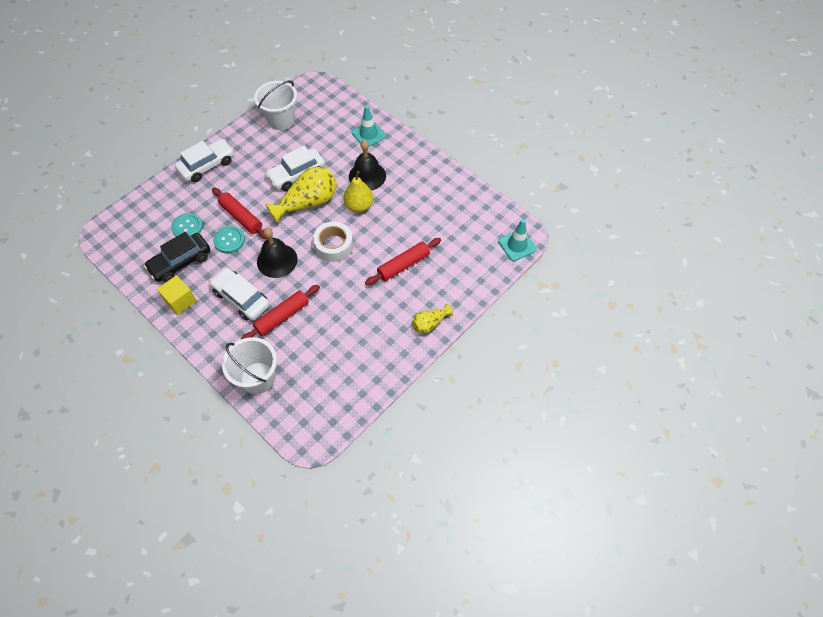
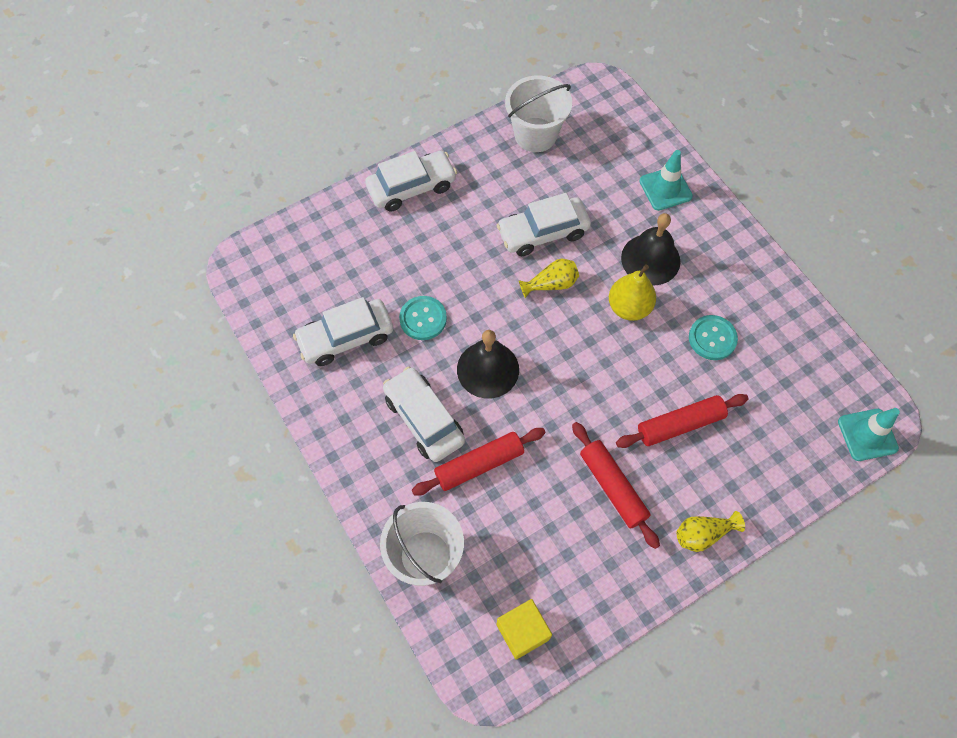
camera: 15 degrees right, 5 degrees up
(180, 262) = (346, 338): black car -> white car
(180, 301) = (335, 400): yellow cube -> yellow cube (522, 632)
(187, 227) = (365, 282): turquoise button -> turquoise button (712, 338)
(241, 217) = (447, 284): red rolling pin -> red rolling pin (613, 487)
(308, 203) = (551, 284): yellow vase -> yellow vase, size x0.53
(334, 245) = (578, 365): white tape -> none

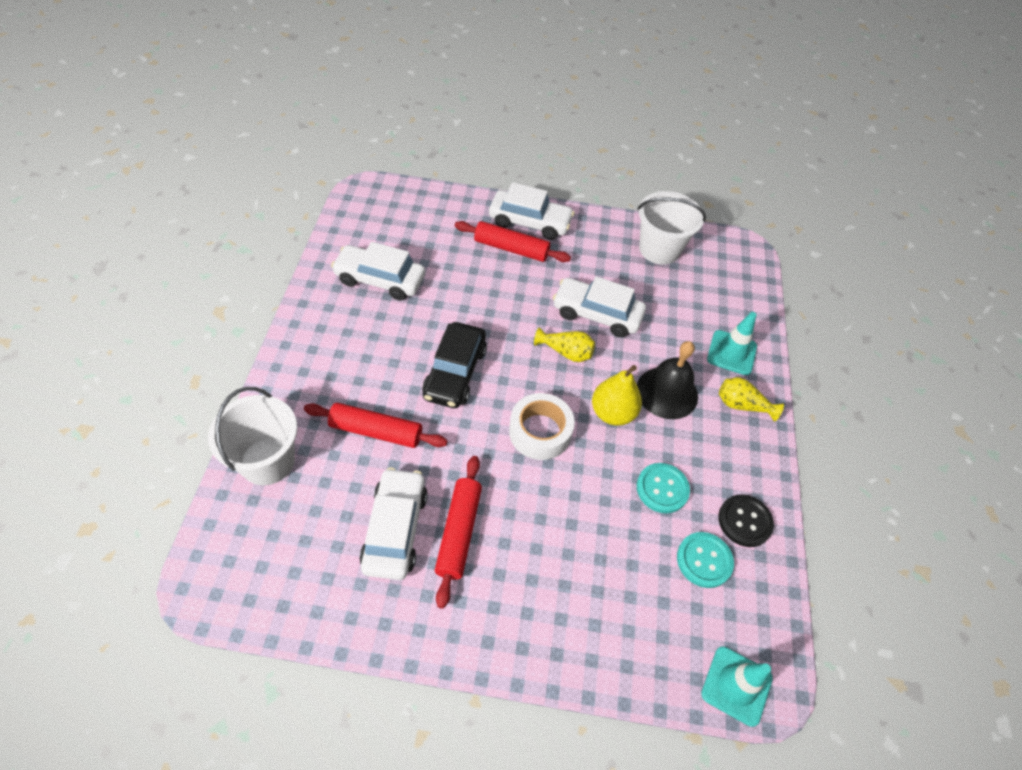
camera: 35 degrees right, 10 degrees down
(423, 319) = (445, 306): turquoise button -> turquoise button (704, 560)
(424, 419) = (372, 370): white car -> white car (395, 529)
(488, 369) = (455, 373): black bell -> black car
(522, 632) = (271, 578): yellow cube -> none
(594, 365) = (540, 432): none -> white tape
(680, 424) = (565, 531): red rolling pin -> red rolling pin (511, 248)
(703, 534) = (494, 635): yellow vase -> yellow vase (742, 405)
(782, 317) = (744, 521): none -> black button

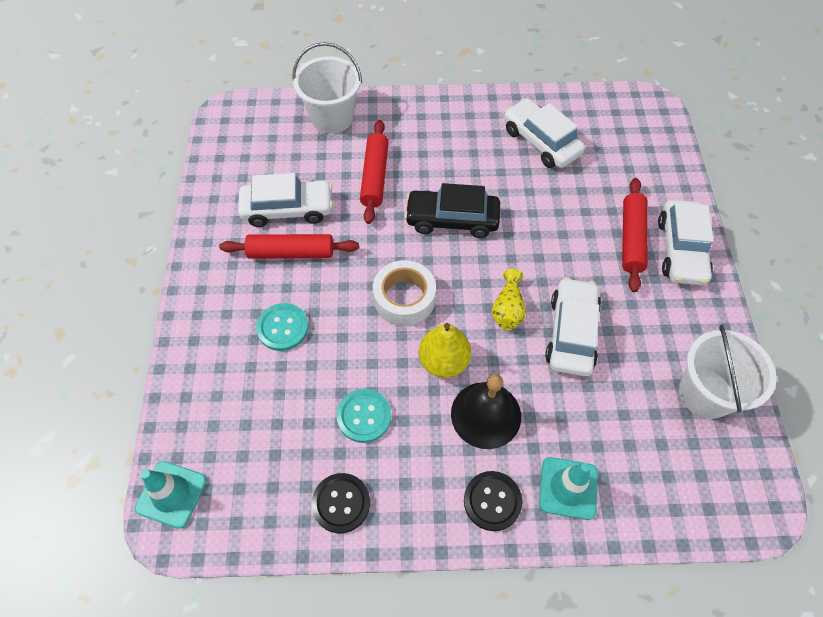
camera: 85 degrees right, 5 degrees up
(380, 279) = (541, 142): white car -> white car turned 45 degrees counterclockwise
(704, 560) = (291, 461): turquoise button -> turquoise button (283, 328)
(742, 405) = (492, 501): yellow vase -> black button

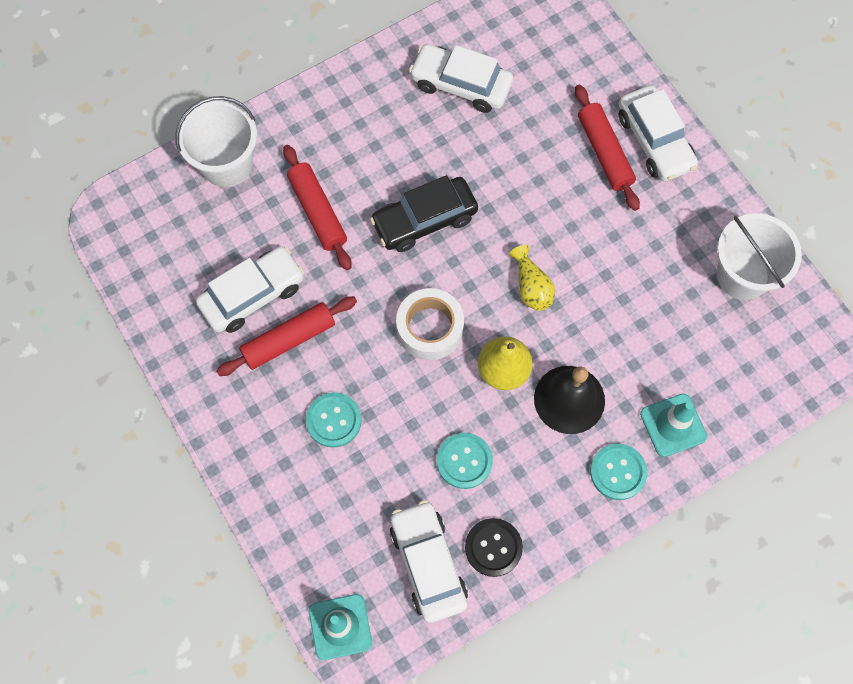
camera: 30 degrees left, 10 degrees up
(492, 501) = (618, 472): black button -> turquoise button
(571, 333) = (600, 280): white car -> white car (428, 564)

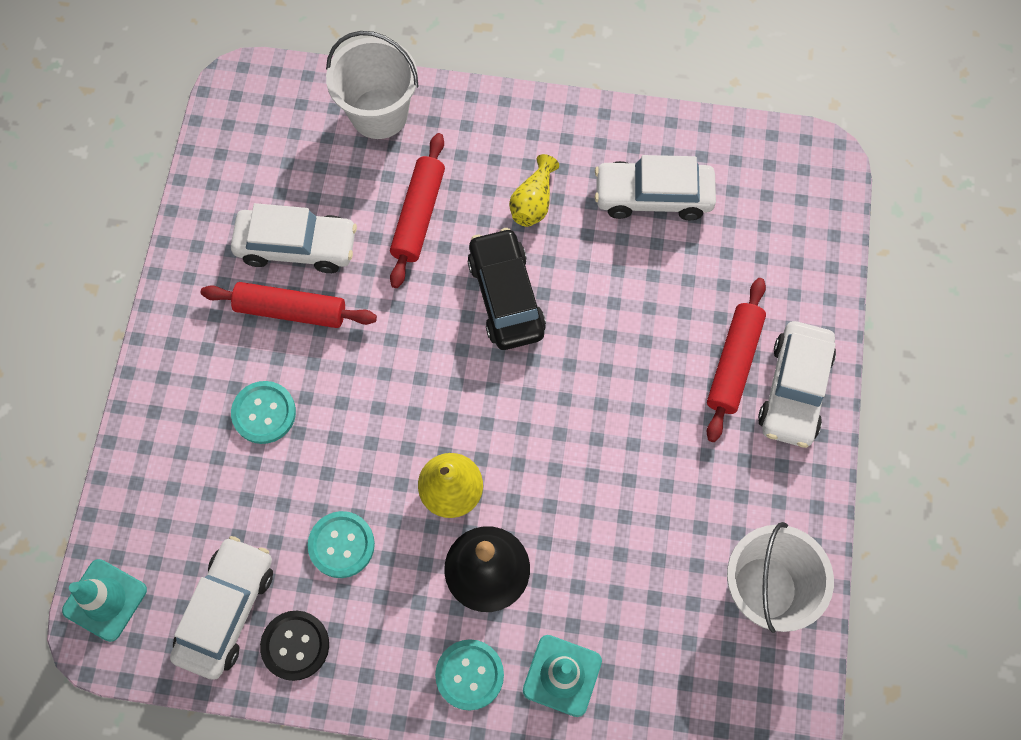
camera: 40 degrees right, 0 degrees up
(424, 220) = (506, 296): black car -> black car turned 60 degrees clockwise
(430, 328) = (421, 399): white tape -> none
(461, 85) = (653, 196): white car -> white car turned 60 degrees counterclockwise
(531, 287) = (547, 435): yellow vase -> yellow vase (533, 202)

